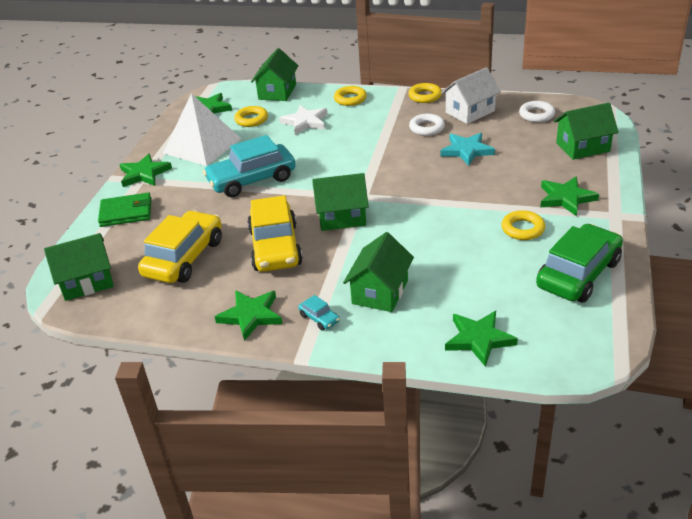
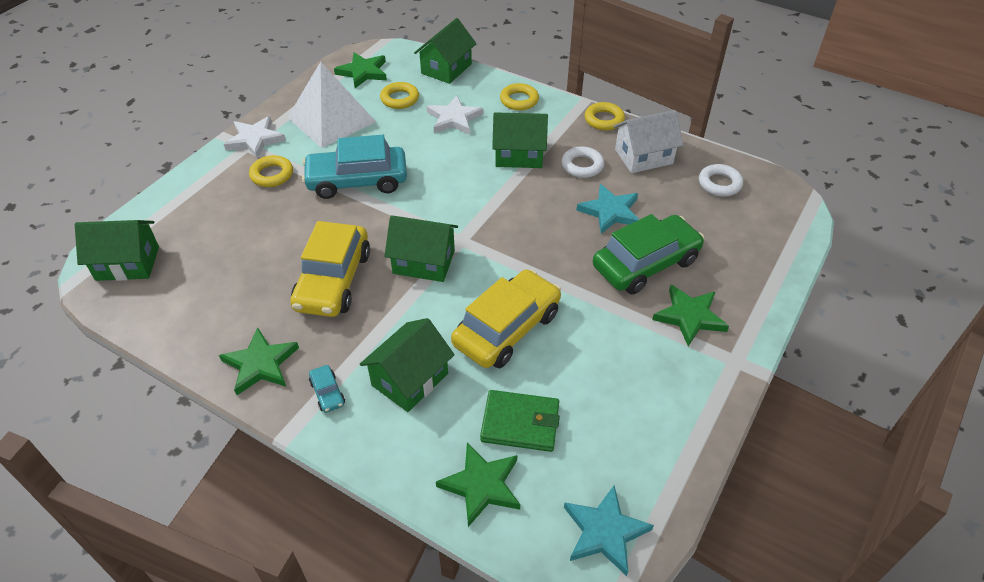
camera: 15 degrees right, 10 degrees up
(126, 212) = (211, 185): green wallet -> green wallet (520, 423)
(144, 174) = (255, 139): green star -> white star
(184, 258) = (236, 263): yellow car -> yellow car (507, 328)
(522, 229) = (615, 345): yellow ring -> yellow ring (272, 175)
(578, 274) = (645, 432): green car -> green car (645, 264)
(582, 147) = (750, 247): green house -> green house (519, 155)
(587, 339) = (605, 532): none -> turquoise star

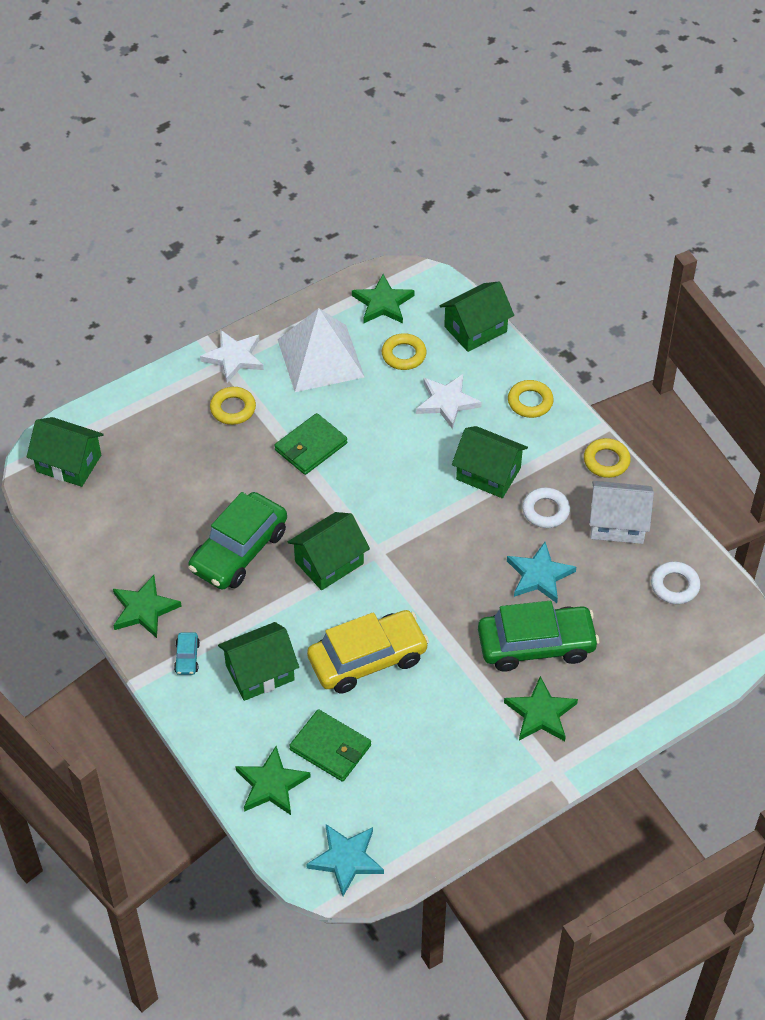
camera: 25 degrees right, 5 degrees up
(333, 280) = (239, 551): yellow car -> green car
(357, 181) = (311, 446): turquoise car -> green wallet
(424, 262) = (329, 562): green house -> green house turned 75 degrees counterclockwise

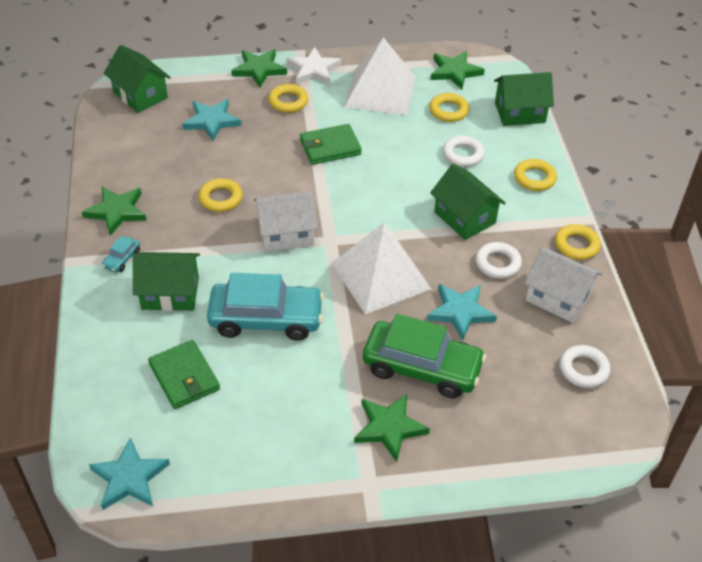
camera: 25 degrees right, 5 degrees down
(168, 465) = (212, 121): none -> turquoise star
(239, 551) = (220, 198): green car -> yellow ring
(271, 784) = (113, 385): green star -> green star (259, 69)
(329, 562) = (286, 233): green house -> white house
(367, 659) = (266, 319): yellow car -> turquoise car
(446, 569) = (381, 276): none -> white pyramid
(447, 402) = (463, 154): white star -> white ring

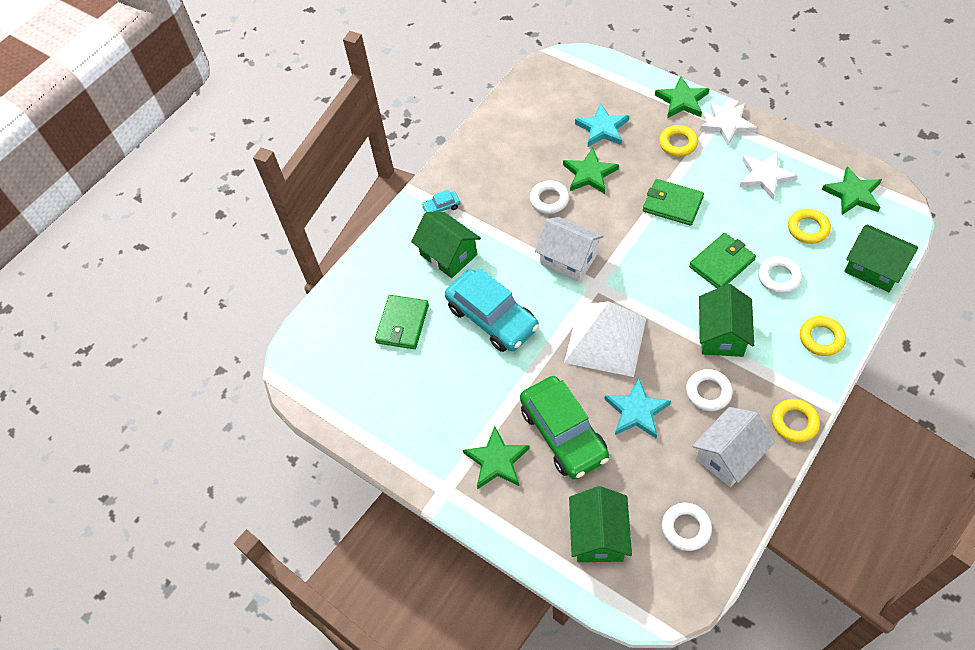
camera: 50 degrees right, 10 degrees up
(117, 211) = (470, 167): green star -> green star (589, 174)
(129, 478) = (311, 371): turquoise star -> none
(140, 95) = (570, 76): green house -> green house (598, 535)
(220, 198) = (549, 199): yellow ring -> white ring
(380, 91) = (765, 176): white pyramid -> white star
(412, 168) = (721, 263): none -> green wallet
(558, 298) = (728, 455): white house -> white house turned 60 degrees clockwise

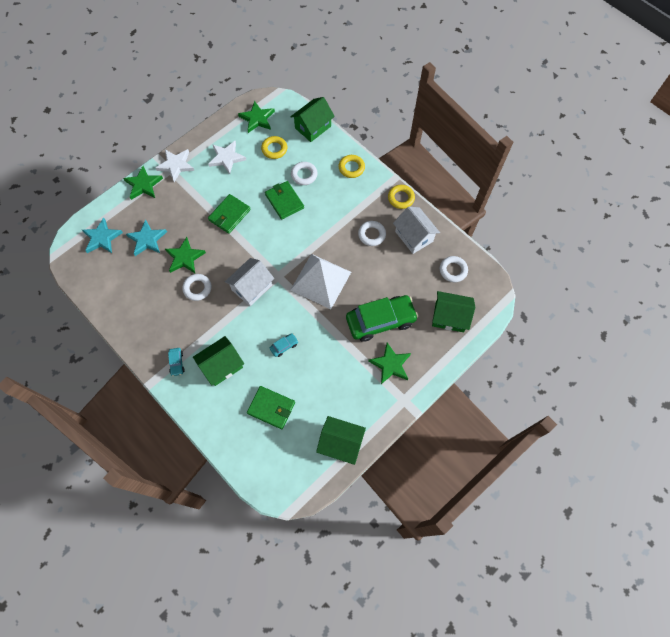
camera: 85 degrees left, 10 degrees up
(492, 318) = (284, 346): turquoise car -> turquoise car, size x0.41
(636, 411) = (375, 276): turquoise star -> turquoise star (102, 238)
(678, 143) = (180, 198): yellow ring -> none
(721, 334) = (335, 216): green house -> green house (341, 443)

